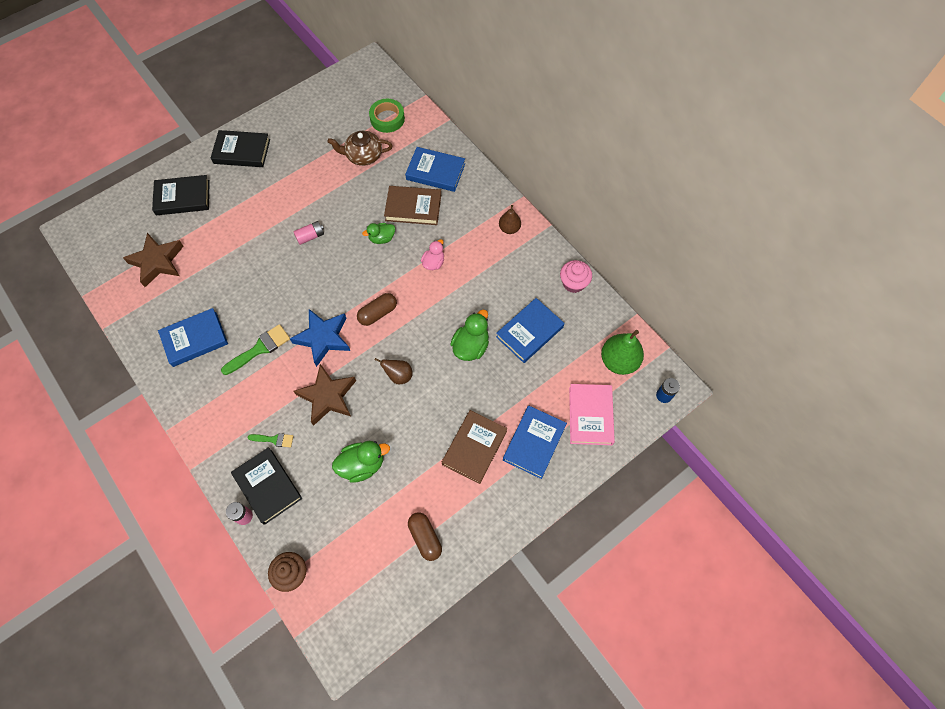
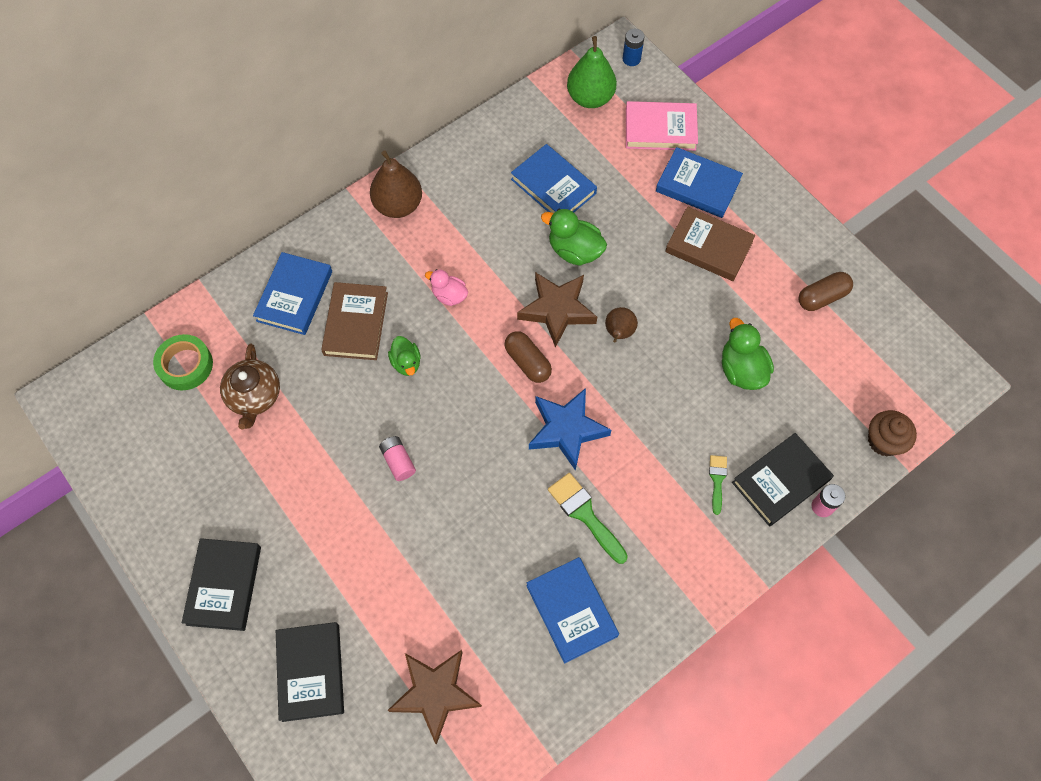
camera: 90 degrees left, 0 degrees up
(328, 396) = (652, 417): brown star -> brown star (557, 310)
(509, 228) = (398, 205): brown pear -> brown pear, size x1.70
(573, 283) = (484, 137): pink cupcake -> none

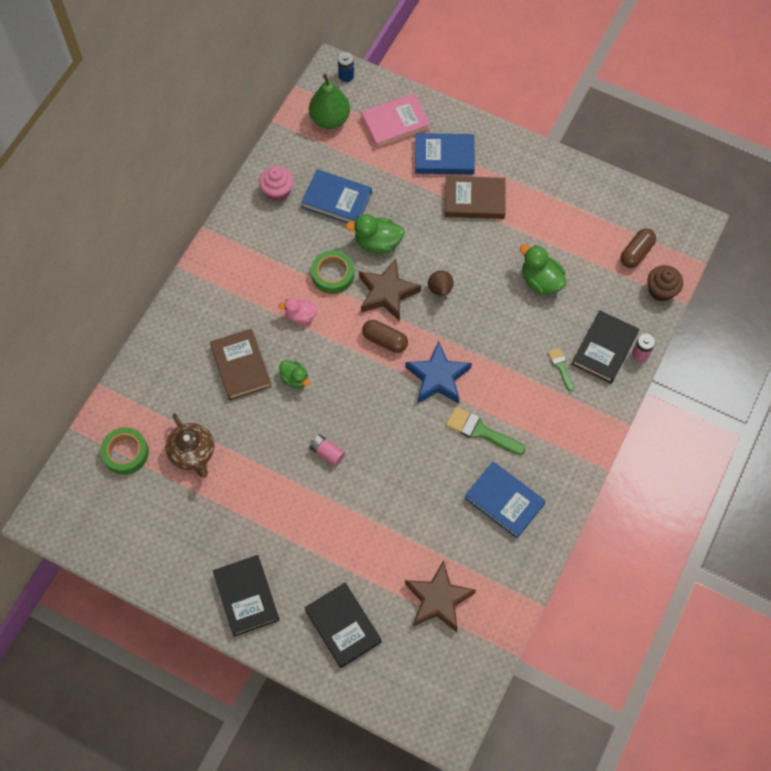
camera: 25 degrees left, 0 degrees up
(294, 296) = (182, 365): blue book -> none
(398, 205) = (225, 263): brown pear -> none
(494, 152) = (277, 191): none -> pink cupcake
(507, 265) = (333, 274): none -> green tape
(822, 297) = (572, 204): brown capsule -> brown capsule (636, 253)

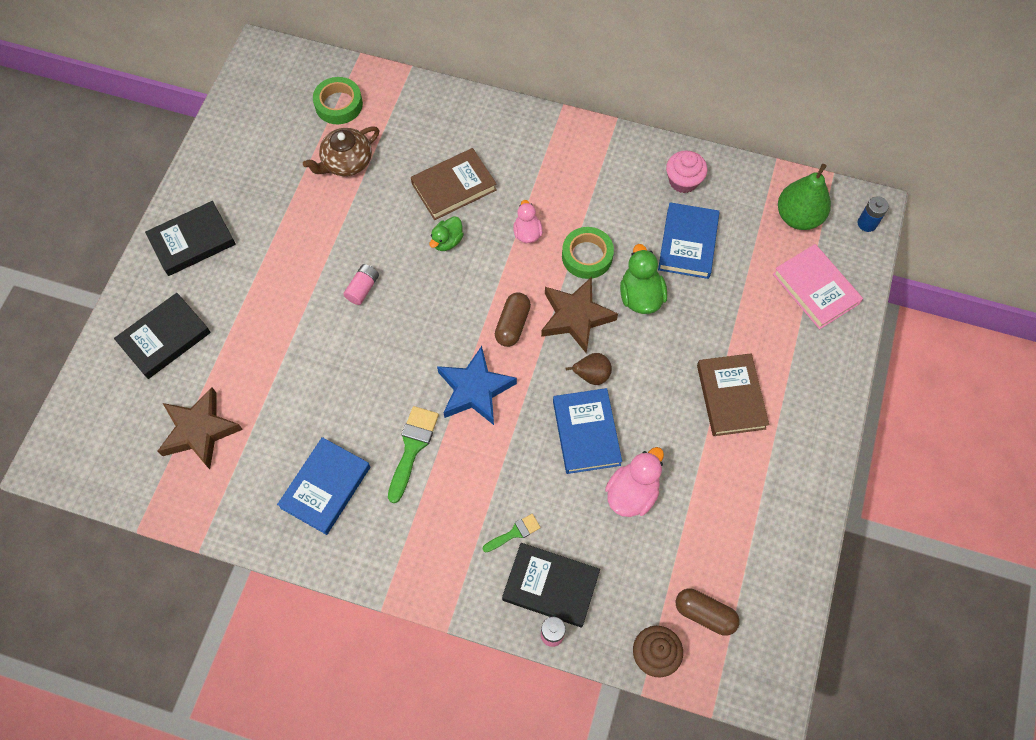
camera: 80 degrees right, 0 degrees up
(444, 156) = (784, 352): blue book -> blue book (586, 432)
(541, 281) = (632, 493): green duck -> pink duck

